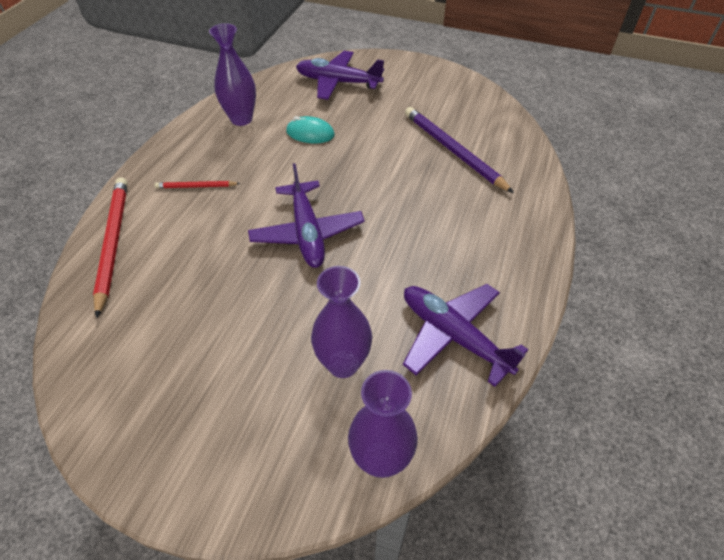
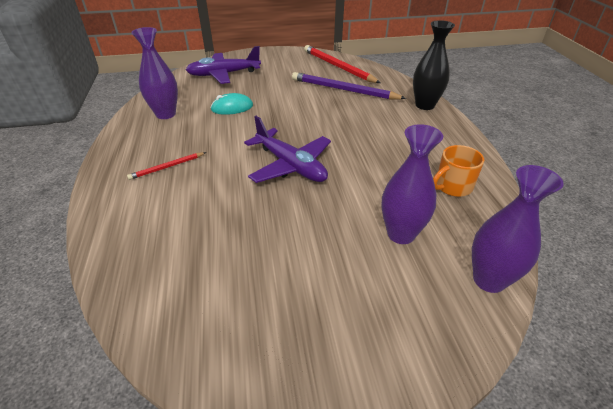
camera: 30 degrees left, 10 degrees down
(113, 243) = (121, 232): red pencil -> red pencil (338, 67)
(453, 336) = (452, 186): purple plane -> orange mug
(533, 211) = (425, 105): none -> black vase

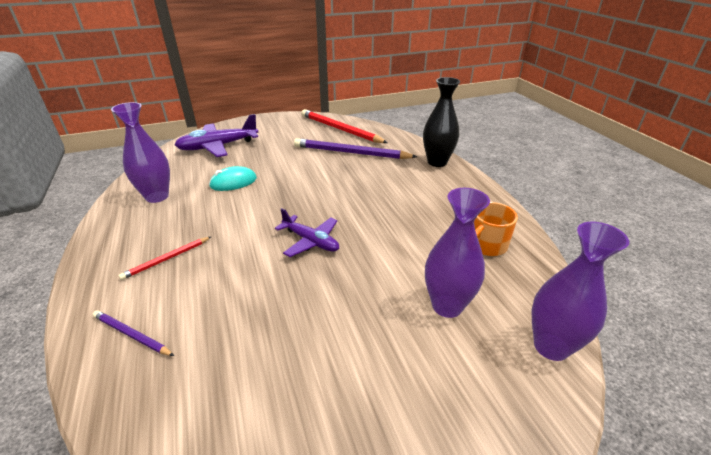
camera: 10 degrees left, 5 degrees down
(132, 223) = (131, 335): none -> purple pencil
(290, 165) = (311, 241): purple plane -> purple plane, size x0.65

